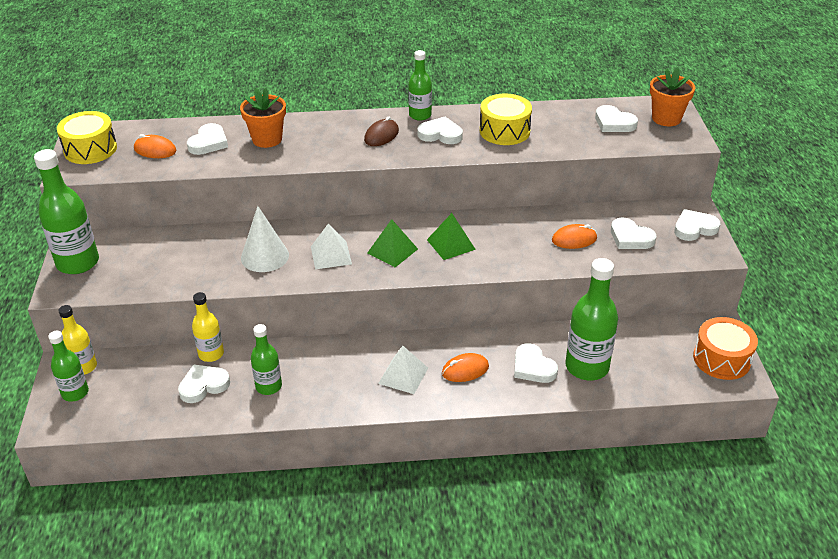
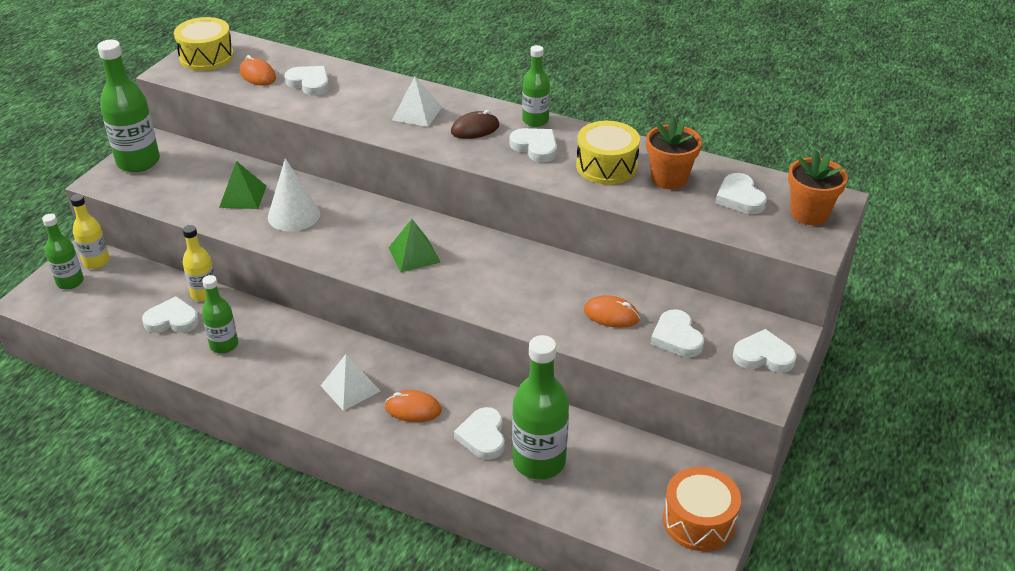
camera: 30 degrees right, 0 degrees up
(208, 143) = (309, 83): white heart -> white heart turned 105 degrees counterclockwise
(267, 139) = (364, 97): orange flower pot -> orange flower pot (669, 178)
(331, 255) = (353, 237): white pyramid -> white pyramid (417, 113)
(451, 244) = (477, 270): green pyramid -> green pyramid (243, 196)

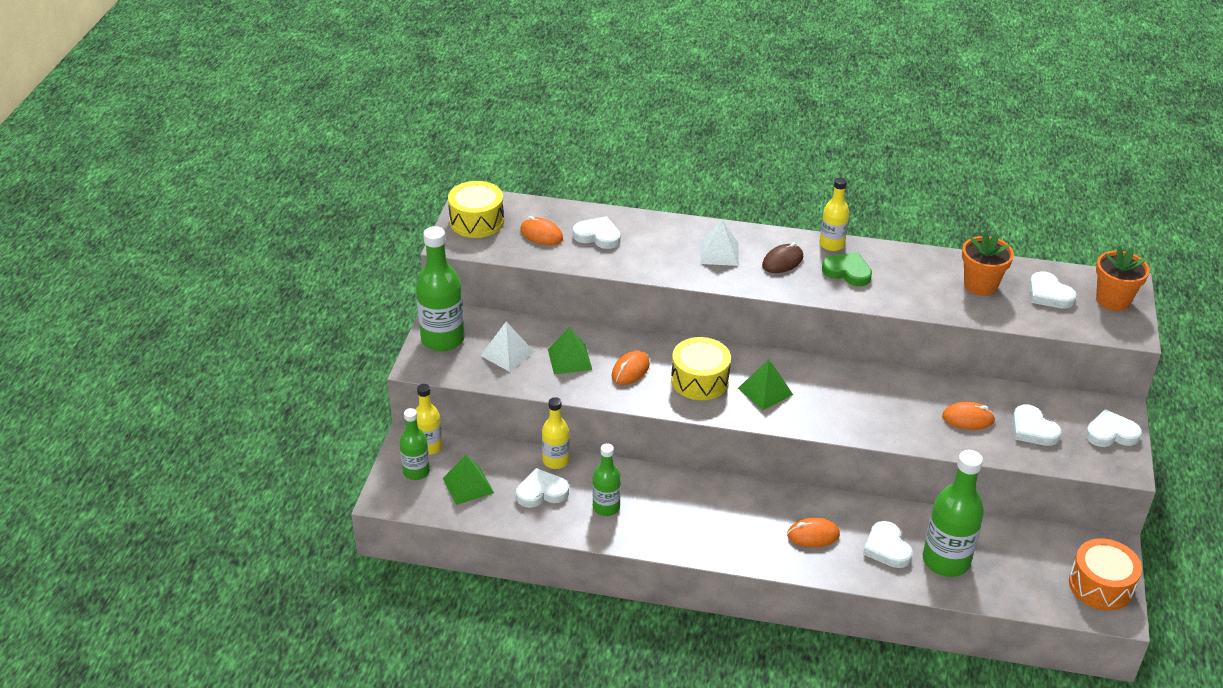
camera: 15 degrees left, 0 degrees up
(108, 302) = (468, 485): none -> green pyramid
(294, 215) = (630, 370): white cone -> orange mouse
(350, 388) = (746, 526): white pyramid -> white pyramid (507, 353)
(535, 120) = (831, 244): green bottle -> yellow bottle
(535, 147) = (847, 272): white heart -> green heart
(606, 166) = (920, 281): yellow drum -> yellow drum (700, 380)

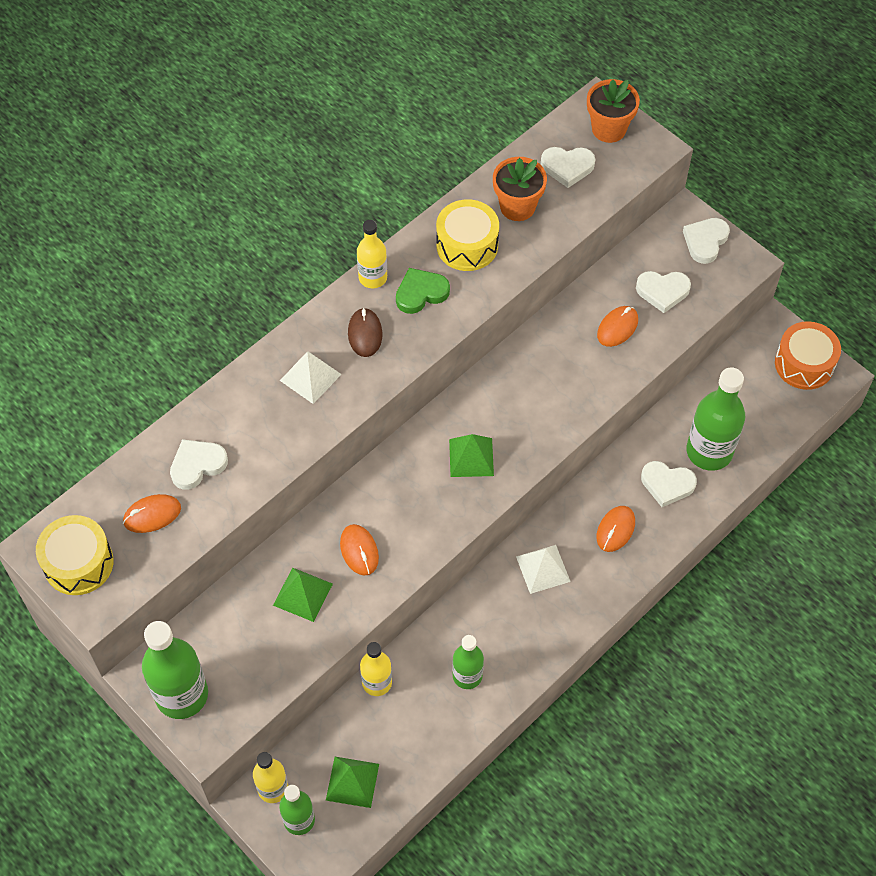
camera: 55 degrees left, 20 degrees up
(507, 353) = (251, 646): white pyramid -> white pyramid (543, 569)
(541, 492) = (408, 720): white heart -> none
(700, 380) = (417, 501): yellow drum -> yellow drum (467, 245)

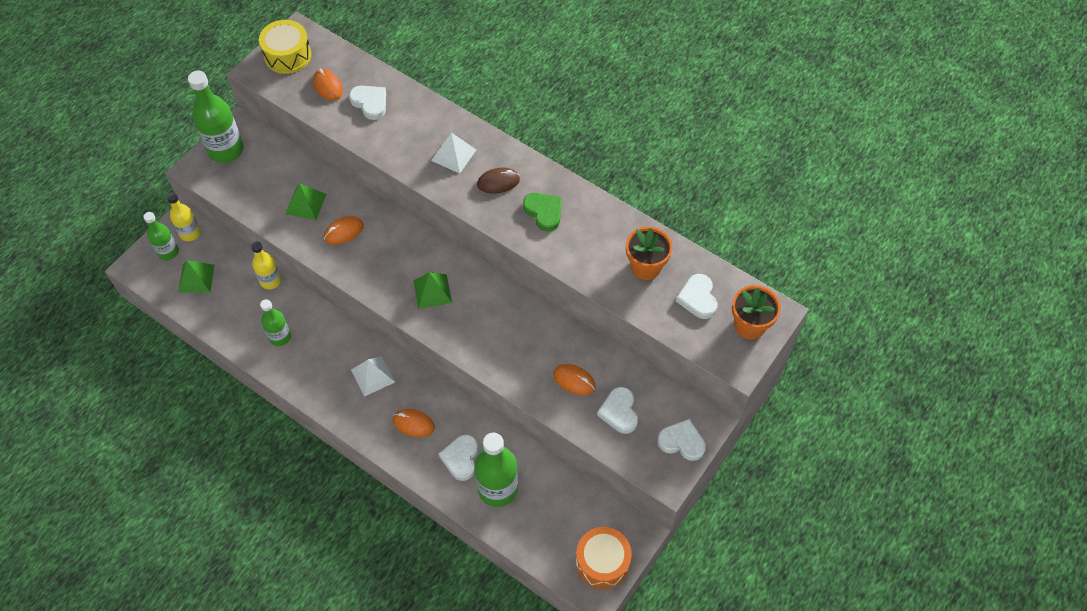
camera: 80 degrees right, 0 degrees up
(373, 278) = (551, 178): yellow bottle -> none
(467, 245) = (597, 236): yellow drum -> none

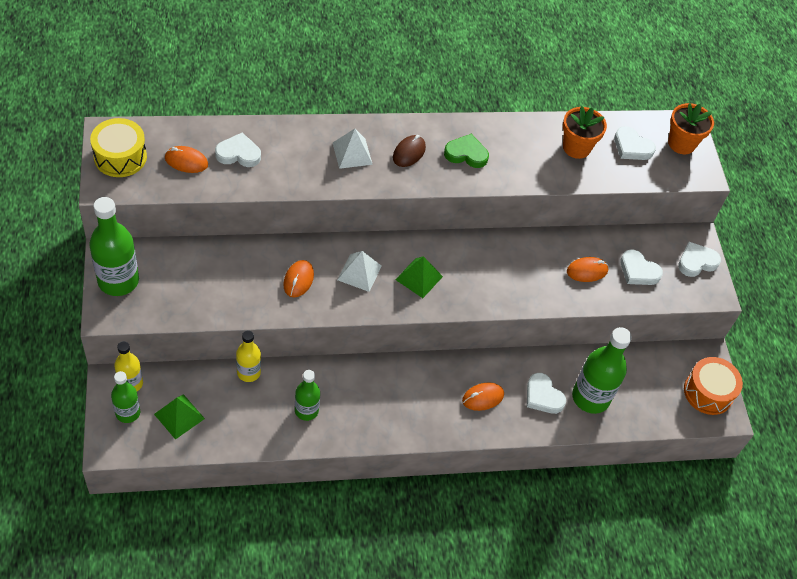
camera: 50 degrees left, 5 degrees down
(306, 204) = (241, 279): green pyramid -> none
(372, 376) = (413, 385): white pyramid -> white pyramid (359, 273)

